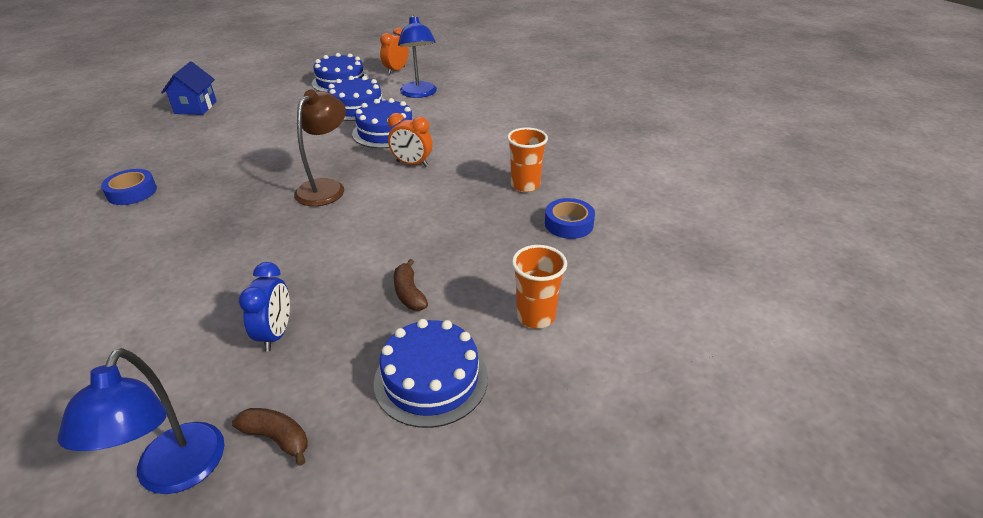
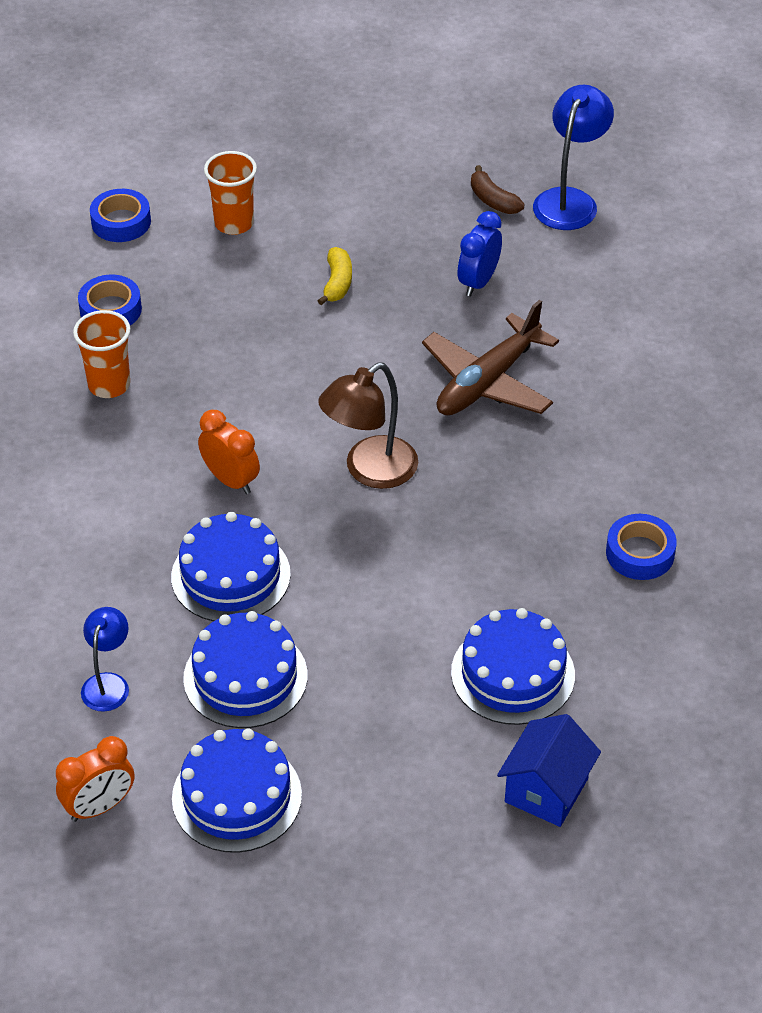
camera: 155 degrees left, 10 degrees up
(252, 256) = (487, 382): none -> brown plane
(409, 293) = (337, 283): brown banana -> yellow banana
(419, 94) = (108, 683): blue lamp -> blue lamp, size x0.61
(431, 379) = (358, 203): blue cake -> blue cake (513, 673)
(629, 286) = (121, 222): none -> blue tape

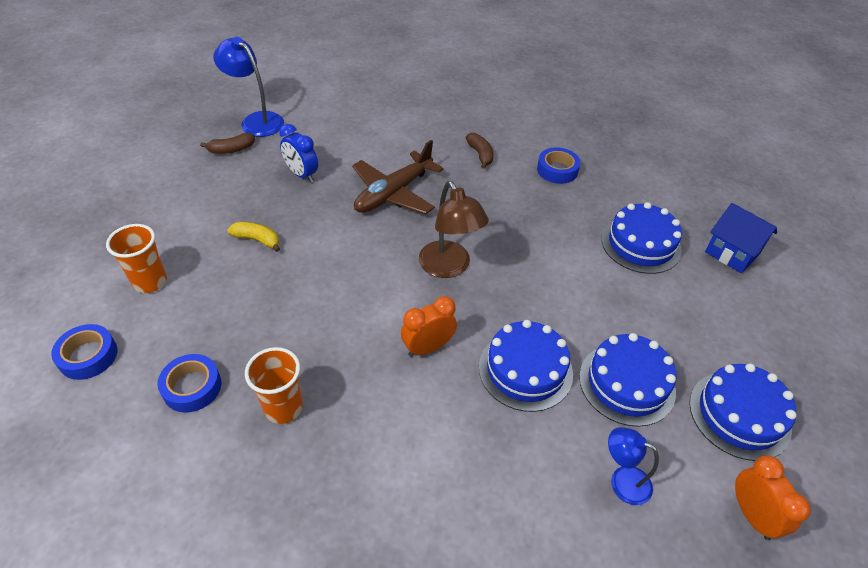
camera: 75 degrees left, 0 degrees up
(487, 382) = (393, 193): brown plane -> brown plane turned 75 degrees clockwise
(628, 455) = (480, 154): none -> brown banana

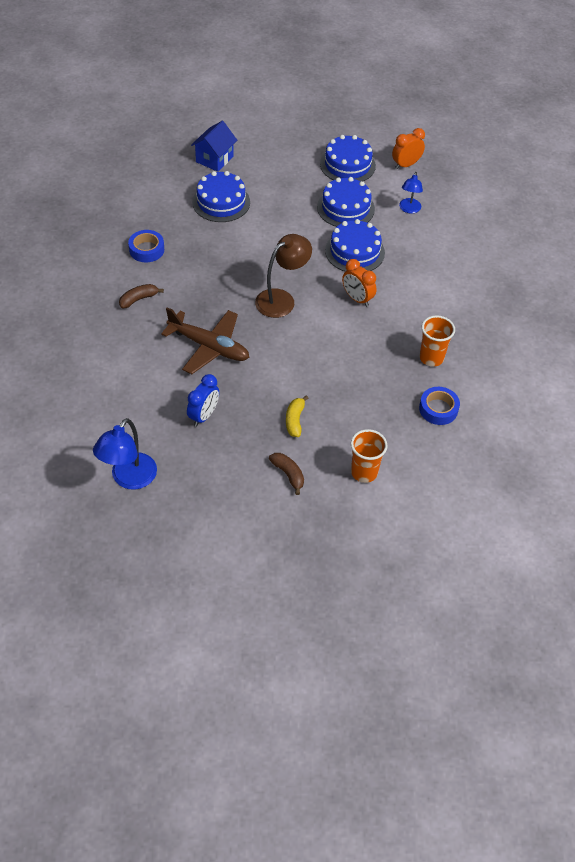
camera: 105 degrees left, 5 degrees up
(88, 356) = (441, 478): blue tape -> none
(231, 150) = (183, 482): brown banana -> brown banana (288, 474)

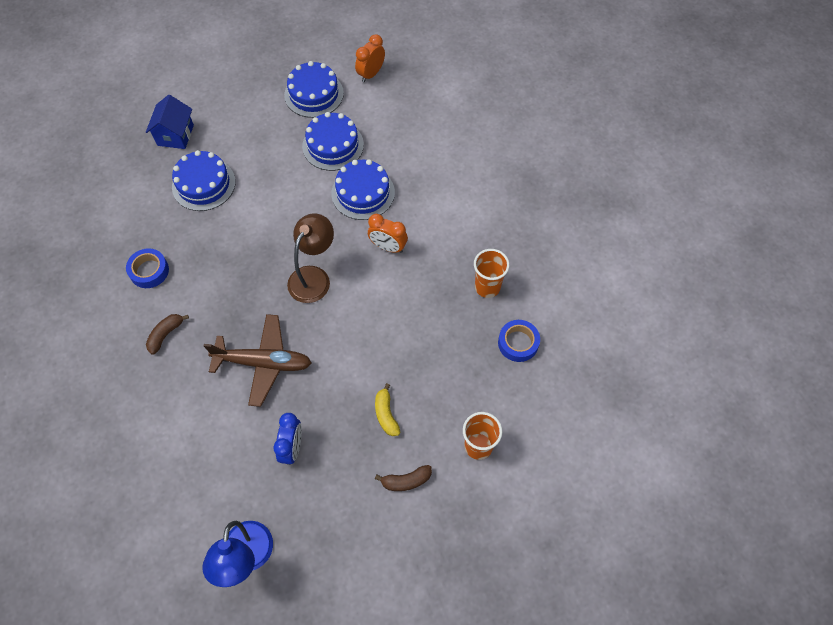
camera: 20 degrees left, 10 degrees up
(288, 474) = (406, 481): brown banana -> brown banana turned 135 degrees clockwise
(409, 209) = (395, 124): blue lamp -> none

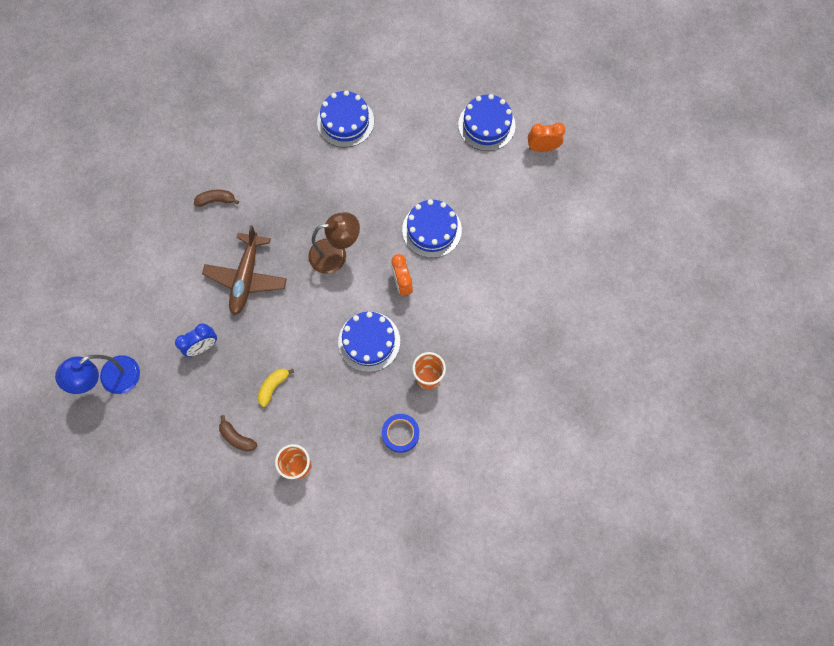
camera: 50 degrees right, 10 degrees up
(149, 271) = (252, 149): blue tape -> none
(175, 135) = (368, 68): blue house -> none
(263, 363) = (246, 278): brown plane -> brown plane turned 45 degrees clockwise
(333, 145) = (454, 176): blue cake -> blue cake (369, 341)

